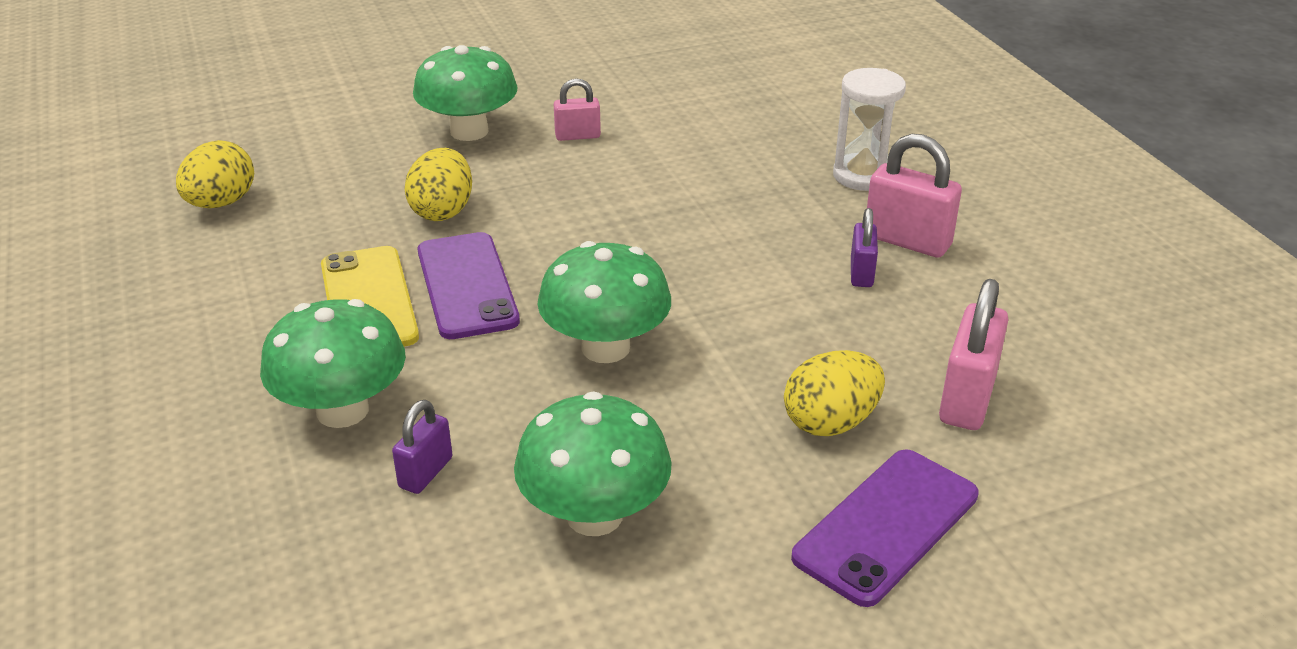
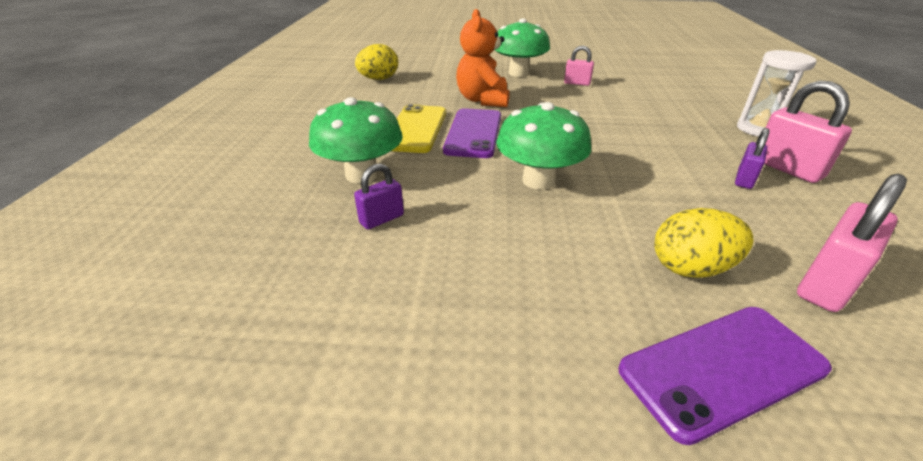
camera: 25 degrees right, 0 degrees up
(442, 211) = (483, 100): yellow egg -> orange teddy bear
(594, 515) = (472, 278): green mushroom -> none

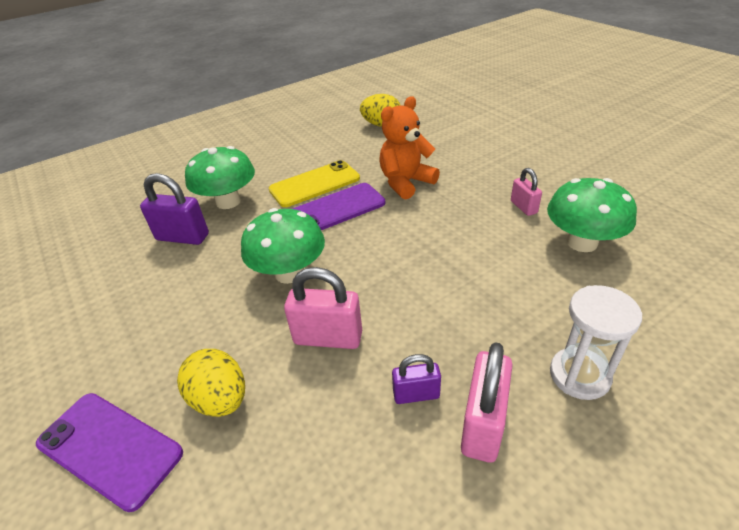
camera: 55 degrees right, 5 degrees up
(382, 219) = (182, 237): purple padlock -> purple padlock, size x1.67
(518, 73) = (497, 168): green mushroom -> green mushroom (582, 242)
(826, 285) = (252, 496): pink padlock -> pink padlock (328, 338)

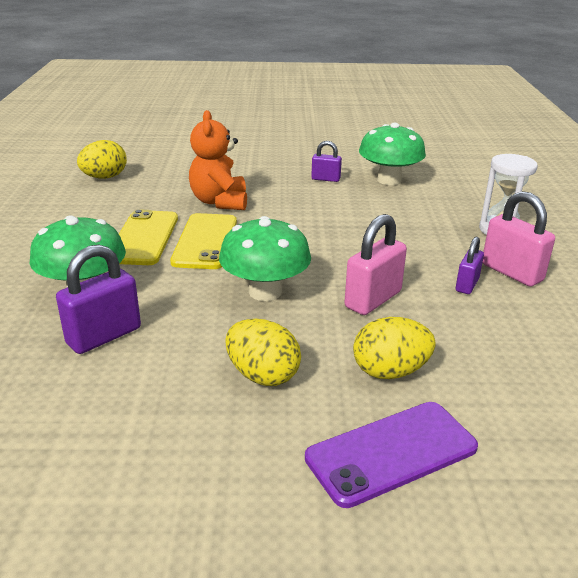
camera: 60 degrees left, 10 degrees down
(176, 328) = (262, 375): none -> yellow egg
(337, 209) = (205, 241): purple phone -> yellow phone
(523, 207) = (325, 179): pink padlock -> purple padlock

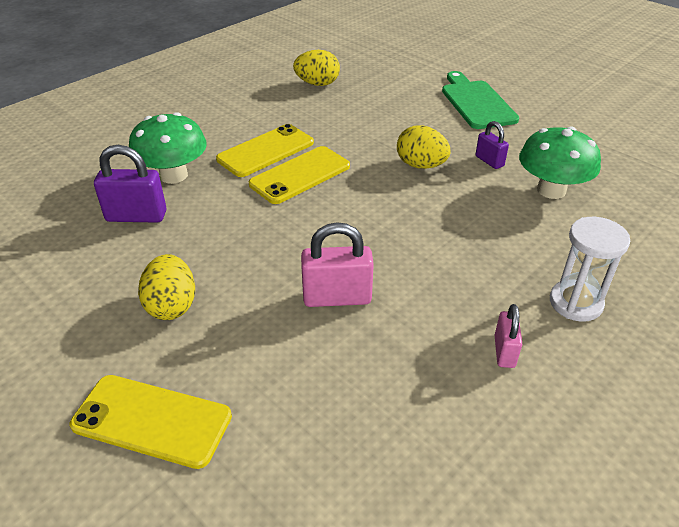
camera: 45 degrees right, 10 degrees up
(220, 202) = (364, 144): orange teddy bear -> none
(256, 149) = (476, 103): none -> green cutting board
(265, 292) = (273, 242): green mushroom -> none
(390, 371) = (249, 363): yellow egg -> yellow egg (421, 165)
(391, 452) = (152, 420): purple phone -> yellow phone
(467, 285) = (438, 336): purple padlock -> none
(511, 272) = (504, 351): pink padlock -> pink padlock, size x0.60

